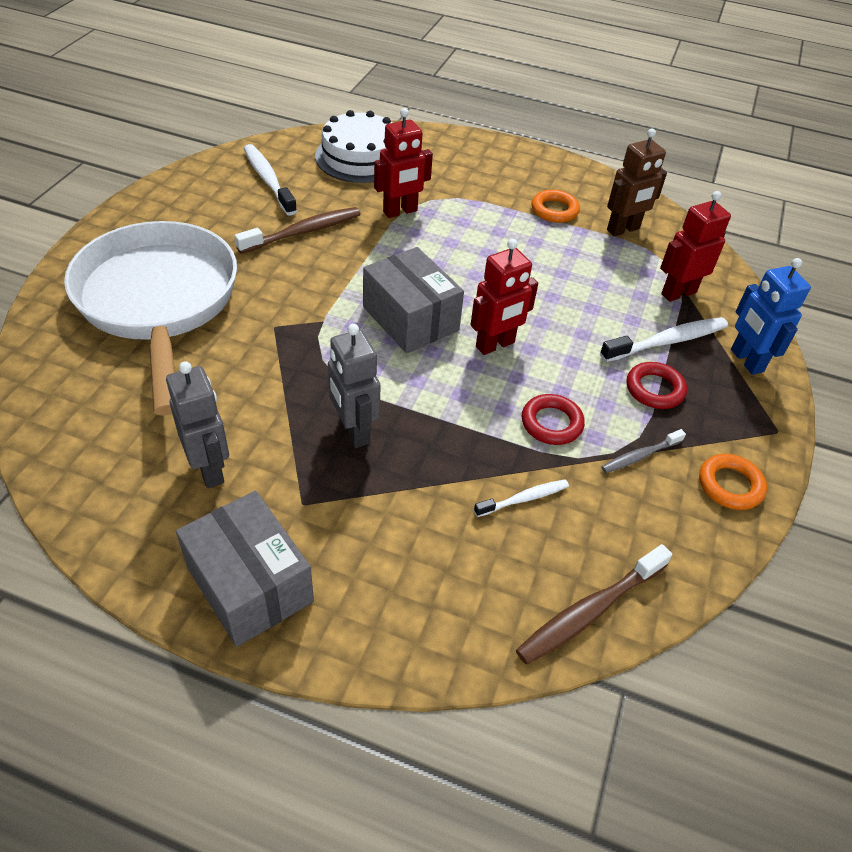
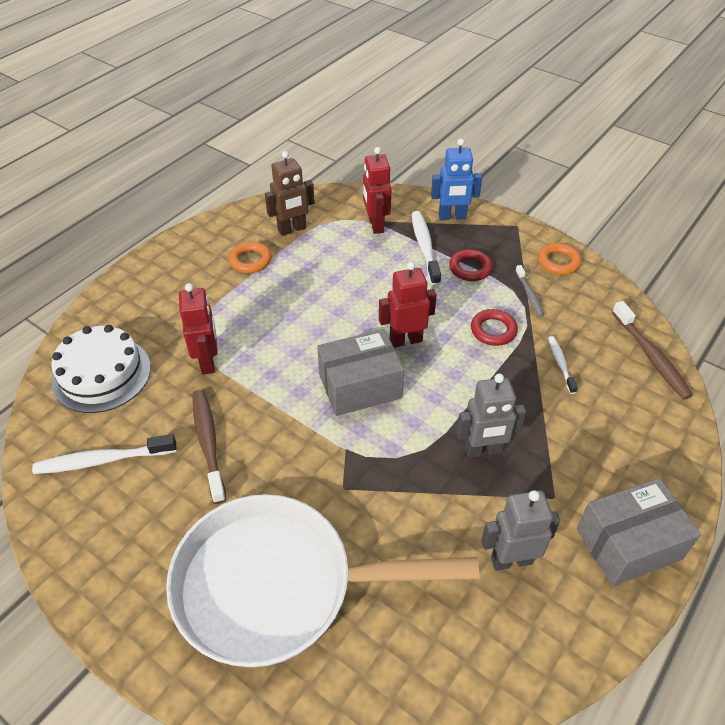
camera: 70 degrees left, 0 degrees up
(495, 345) = (405, 340): red robot -> red robot turned 90 degrees counterclockwise
(623, 230) = (292, 229): brown robot -> brown robot turned 75 degrees clockwise

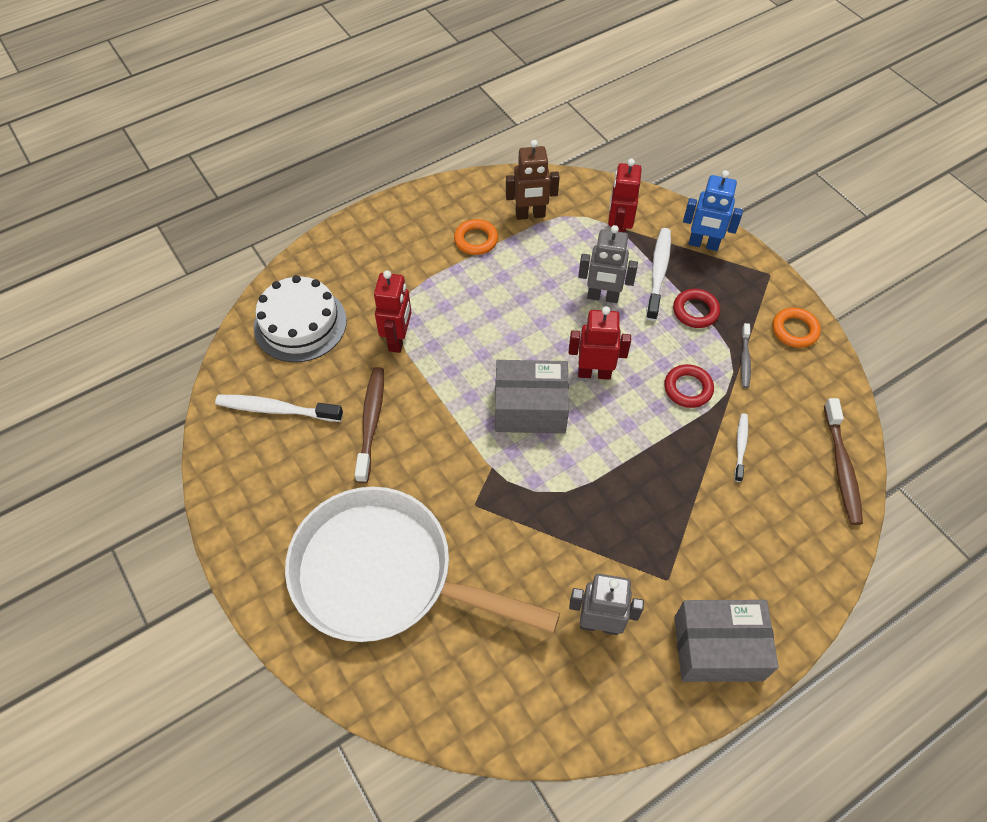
camera: 20 degrees right, 10 degrees up
(483, 450) = (620, 511): grey robot -> grey robot (602, 297)

